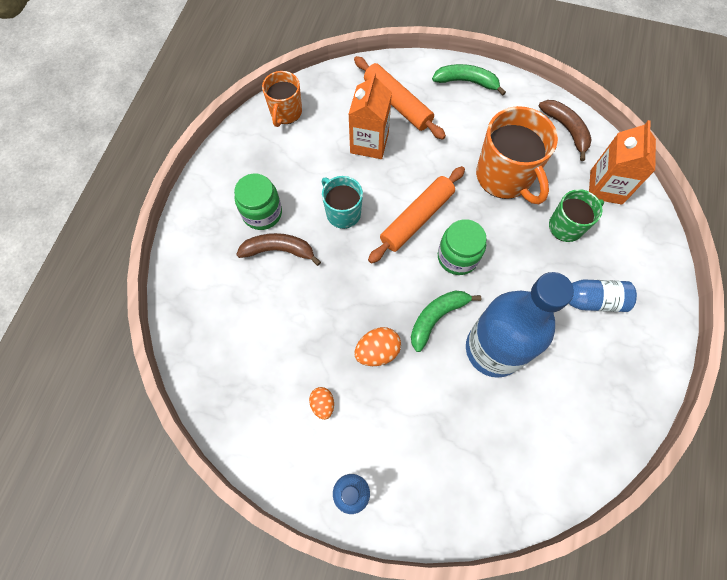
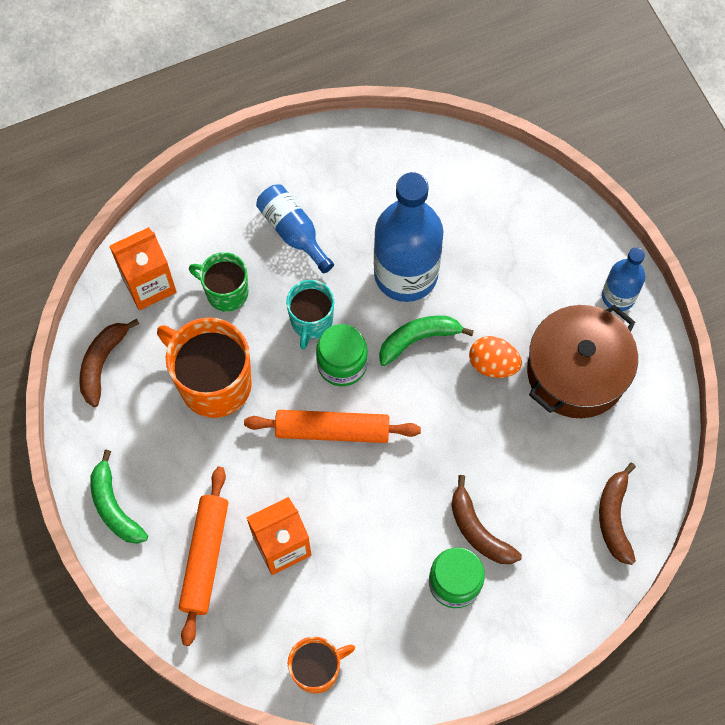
camera: 130 degrees left, 0 degrees up
(207, 338) = (614, 518): none -> brown banana
(322, 404) = (576, 372): orange egg -> brown pot
(342, 213) = (386, 504): turquoise mug -> turquoise mug (311, 321)
(436, 317) = (418, 339): green banana -> green banana turned 150 degrees clockwise
(504, 177) = (213, 383): orange mug -> orange mug turned 75 degrees counterclockwise

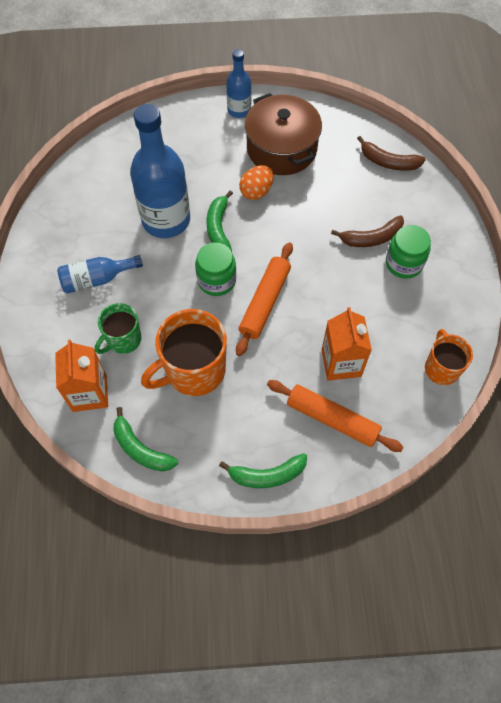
camera: 70 degrees left, 5 degrees down
(102, 363) = (141, 449): brown banana -> green banana
(311, 321) = (174, 289): turquoise mug -> none

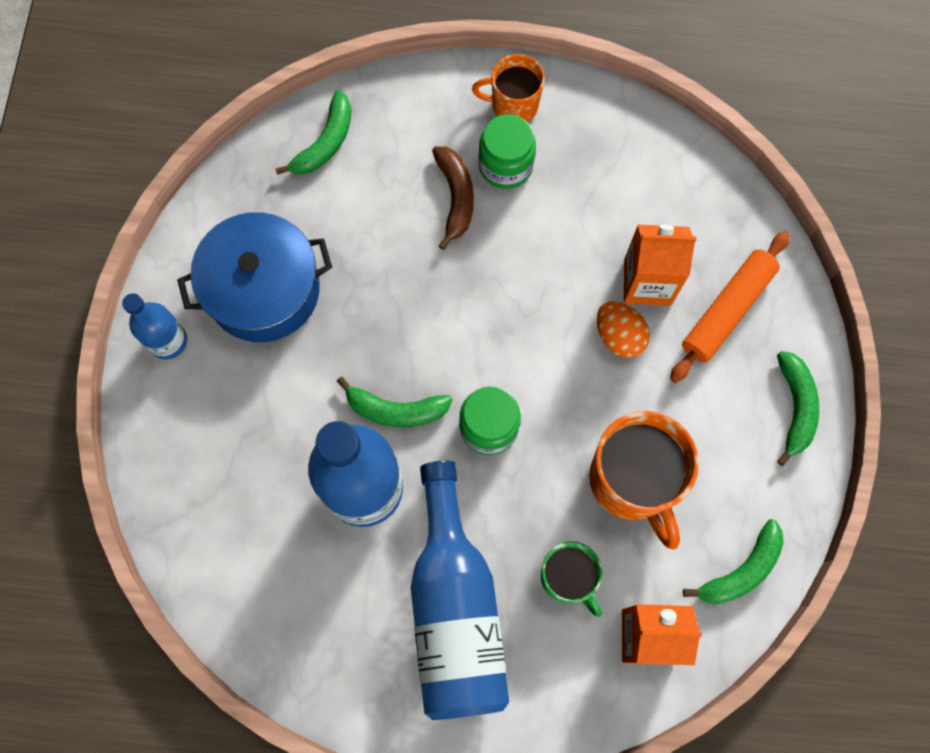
camera: 80 degrees left, 10 degrees up
(97, 279) = (455, 609): blue bottle -> blue bottle, size x1.89
(256, 191) = (338, 342): orange egg -> orange egg (619, 336)
(264, 302) = (537, 365): orange rolling pin -> none
(281, 148) = (263, 290): brown pot -> blue pot
(388, 162) = (325, 142): brown banana -> green banana
(441, 368) = (672, 160): orange mug -> orange mug (513, 105)

